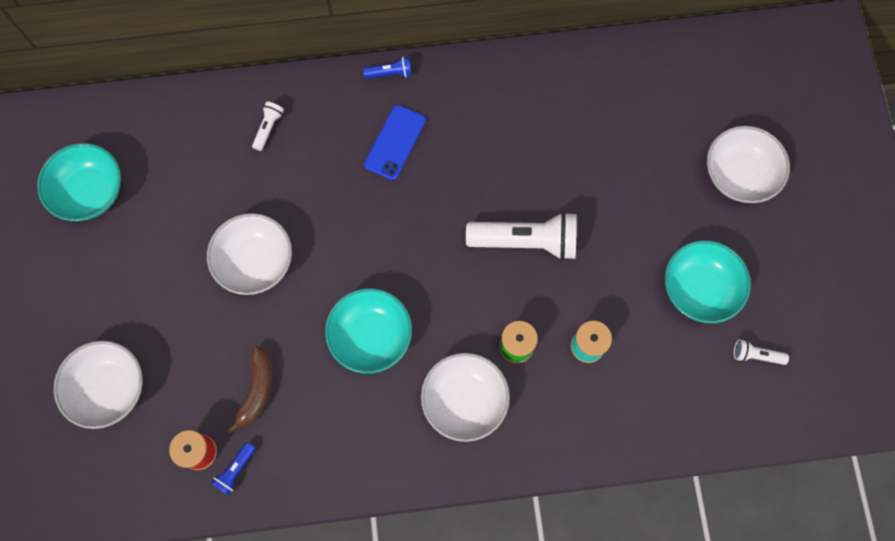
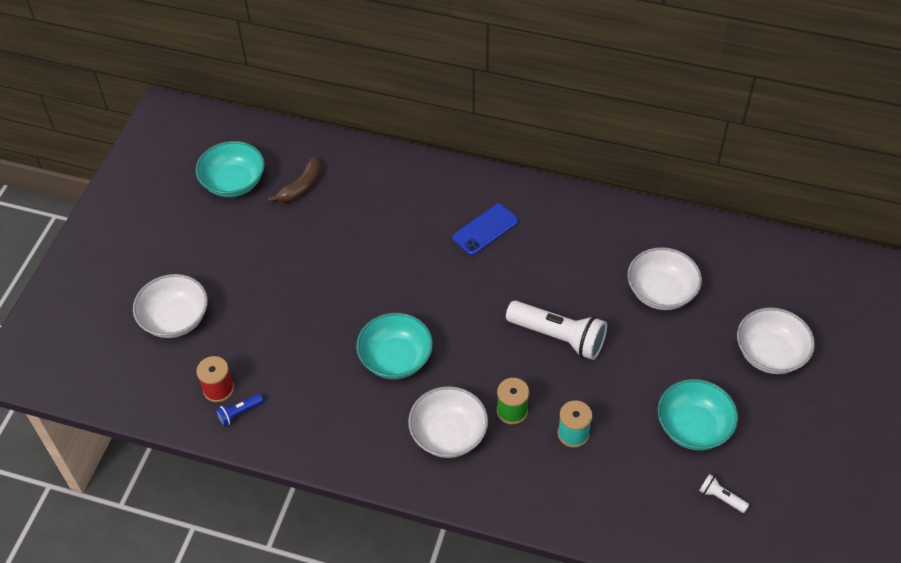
camera: 25 degrees right, 20 degrees down
(255, 262) = (332, 273): white bowl -> white bowl (661, 292)
(257, 390) = (286, 363): brown banana -> brown banana (301, 187)
(268, 128) = (390, 186): white flashlight -> none
(390, 73) = (506, 180): blue flashlight -> none

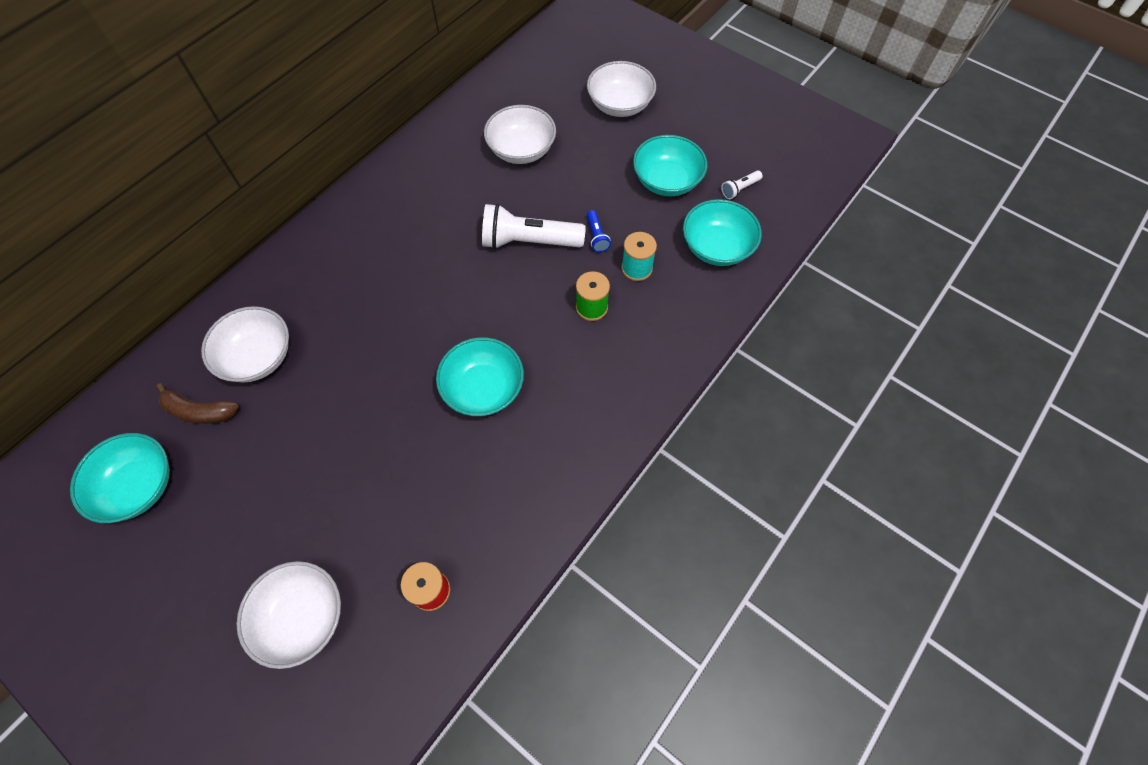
camera: 70 degrees left, 10 degrees up
(239, 413) = (475, 575): blue flashlight -> blue flashlight (597, 236)
(301, 187) = (199, 411): brown banana -> brown banana turned 135 degrees clockwise
(448, 434) = (594, 370): white bowl -> white bowl (258, 357)
(485, 229) = (372, 256): blue phone -> none
(558, 337) = (529, 242): white flashlight -> white flashlight turned 135 degrees counterclockwise
(634, 496) = (716, 247): none -> turquoise bowl

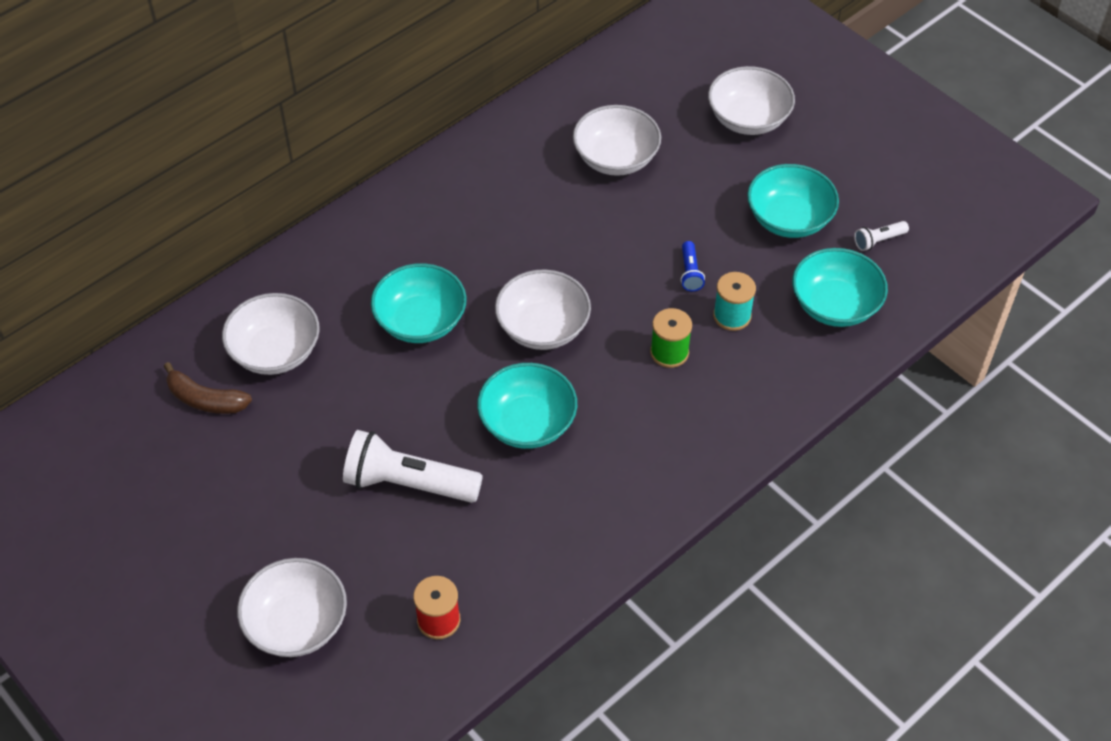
camera: 10 degrees right, 10 degrees down
(138, 486) = (134, 467): turquoise bowl -> turquoise bowl (420, 321)
(484, 301) = (543, 327): none -> white bowl
(529, 242) = (607, 267): white flashlight -> white flashlight (408, 483)

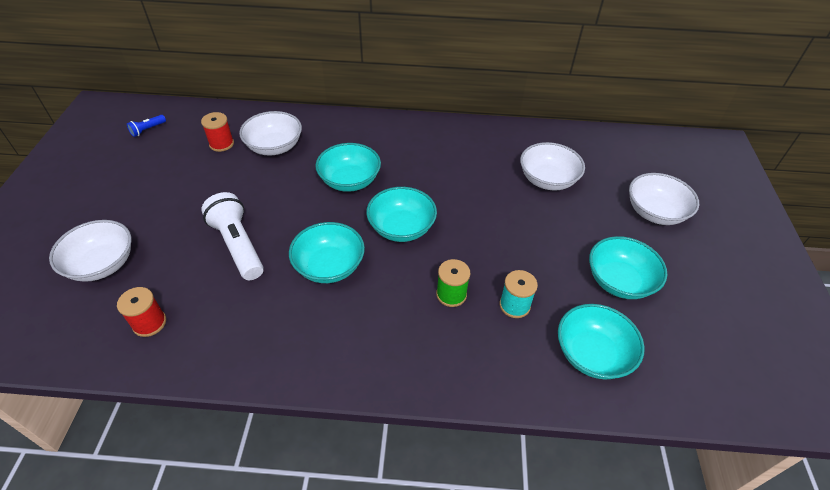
camera: 45 degrees right, 5 degrees down
(205, 399) = (221, 144): brown banana -> red spool
(543, 327) = (401, 228): white bowl -> turquoise bowl
(690, 272) = (518, 263): blue flashlight -> blue flashlight (148, 130)
(878, 241) = (671, 340): white flashlight -> none

